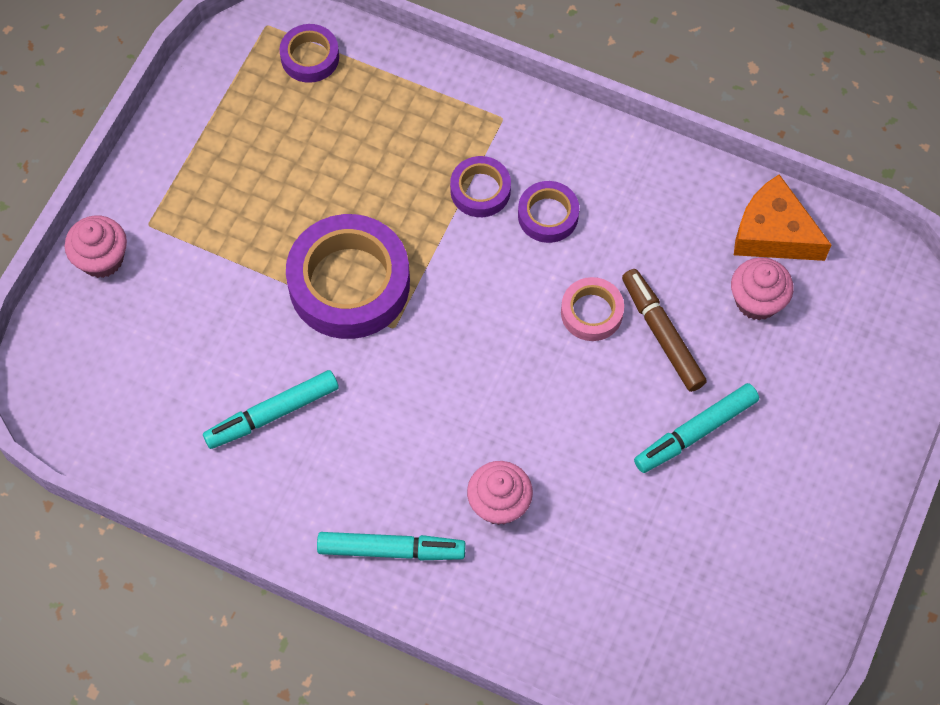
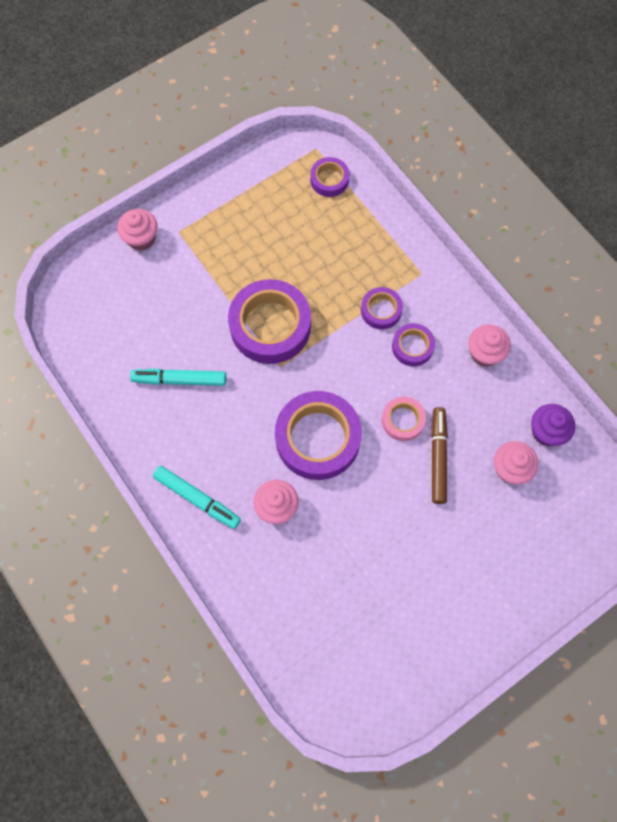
camera: 30 degrees right, 5 degrees up
(499, 391) = (318, 438): none -> purple tape
(642, 177) = (484, 353): none -> pink cupcake
(695, 432) = (421, 529): turquoise marker -> none
(773, 233) = (546, 431): orange cheese -> purple cupcake

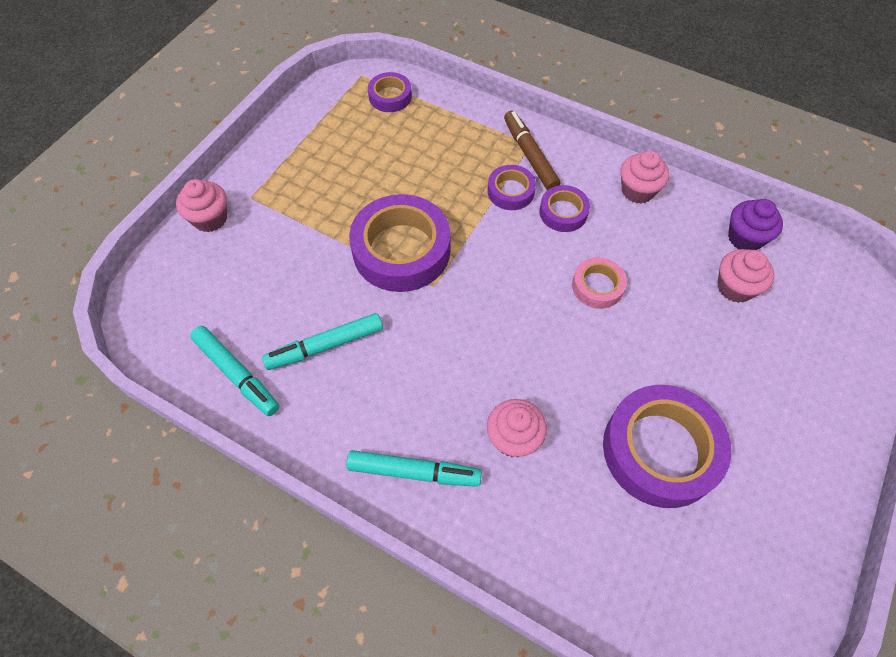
camera: 25 degrees left, 10 degrees down
(110, 374) = (236, 374): none -> turquoise marker
(318, 438) = (518, 343): purple tape -> purple tape (660, 450)
(438, 457) = (656, 307): brown marker -> brown marker (530, 155)

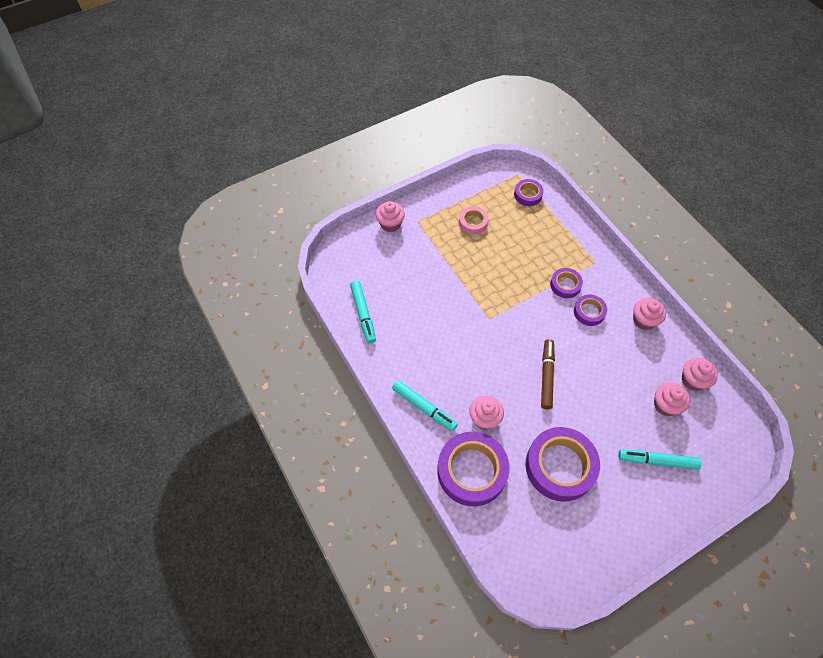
camera: 30 degrees right, 0 degrees up
(325, 346) = (414, 322): turquoise marker -> turquoise marker (657, 461)
(401, 250) = (482, 289): purple tape -> purple tape (472, 471)
(530, 155) = (590, 269): brown marker -> brown marker (547, 376)
(597, 286) = (582, 363): pink tape -> pink tape (473, 222)
(745, 238) = (693, 380): purple cupcake -> pink cupcake

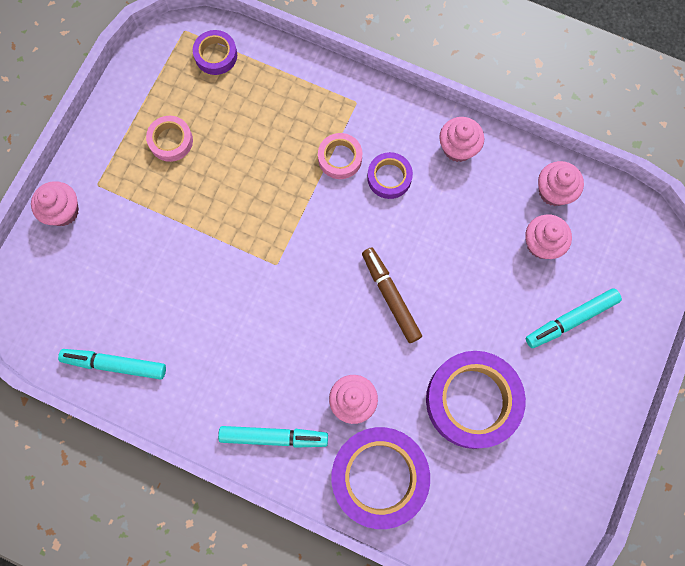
camera: 35 degrees left, 15 degrees up
(363, 314) = (115, 364): turquoise marker -> turquoise marker turned 150 degrees clockwise
(565, 285) = (340, 158): purple tape -> pink tape

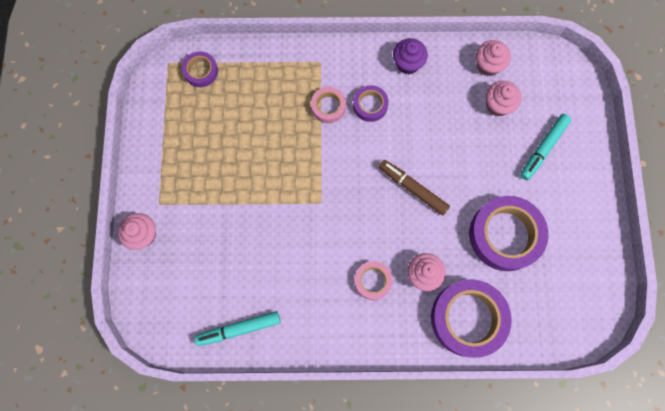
camera: 25 degrees left, 0 degrees up
(171, 141) = (198, 148): pink tape -> pink tape (372, 281)
(273, 437) = (380, 326): turquoise marker -> none
(458, 148) = (407, 63): pink cupcake -> purple cupcake

